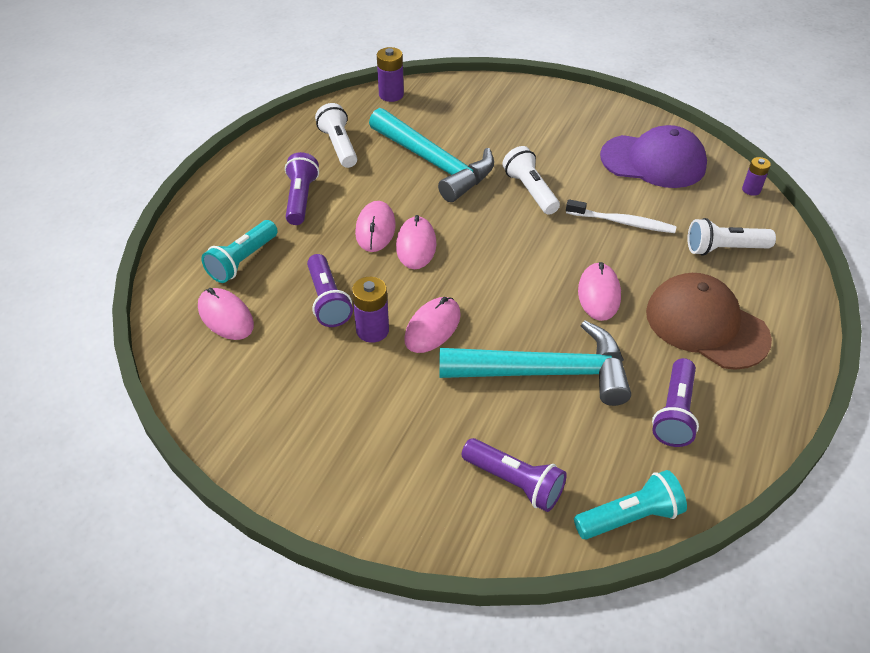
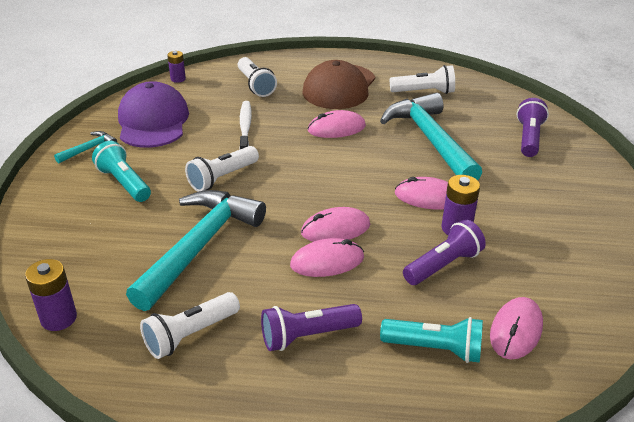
camera: 110 degrees left, 10 degrees down
(611, 119) = (89, 149): none -> turquoise hammer
(630, 517) = (512, 99): turquoise flashlight -> turquoise flashlight (124, 183)
(674, 413) = (424, 92): purple flashlight -> white flashlight

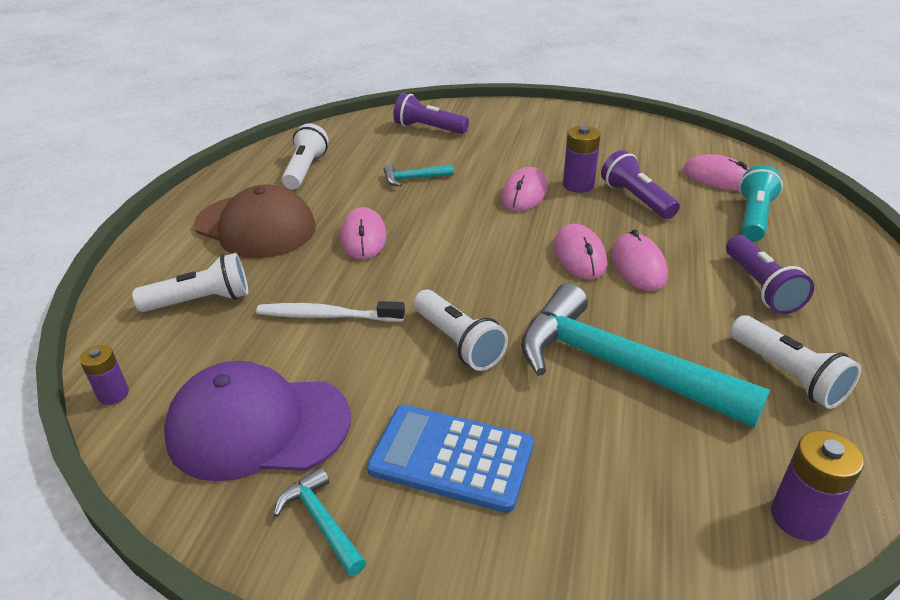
camera: 80 degrees left, 0 degrees up
(124, 183) = (451, 457): turquoise flashlight -> blue calculator
(430, 140) = (414, 179): turquoise hammer -> turquoise hammer, size x0.42

